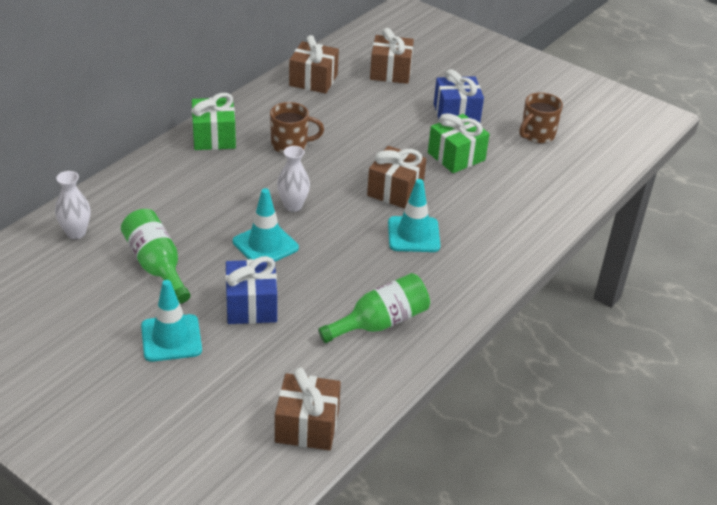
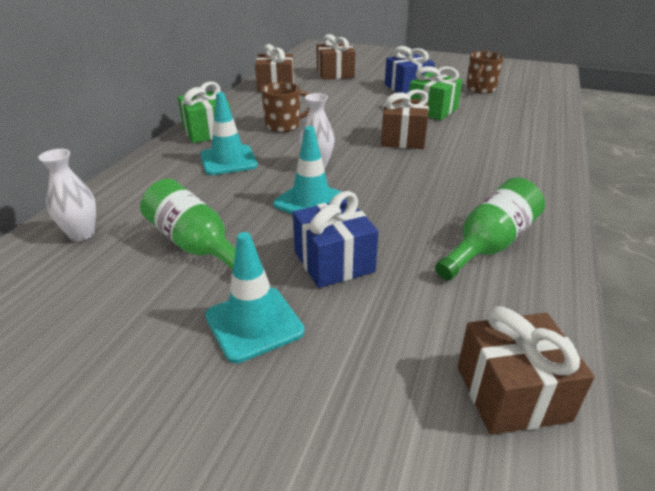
camera: 15 degrees left, 5 degrees down
(413, 235) = (449, 166): turquoise traffic cone -> turquoise traffic cone (228, 160)

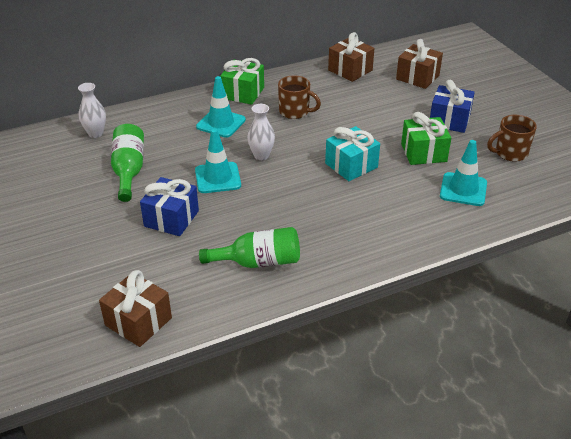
camera: 45 degrees right, 5 degrees up
(254, 324) = (97, 224): turquoise traffic cone -> turquoise traffic cone (463, 189)
(403, 139) = (351, 165): brown gift -> turquoise gift

